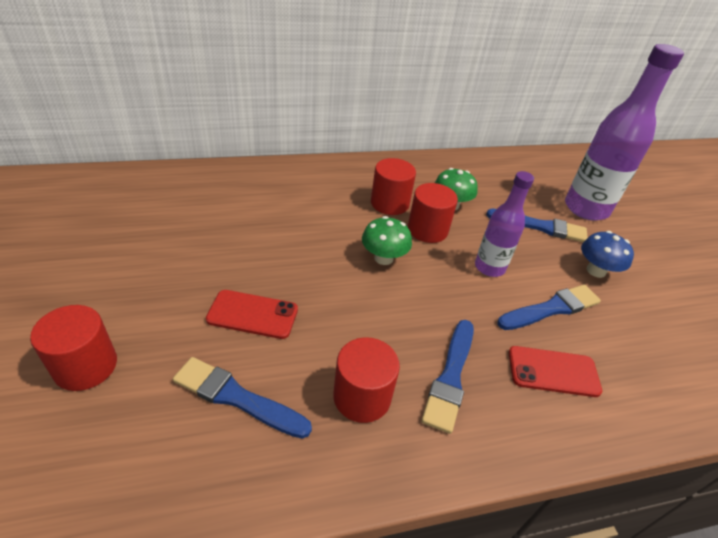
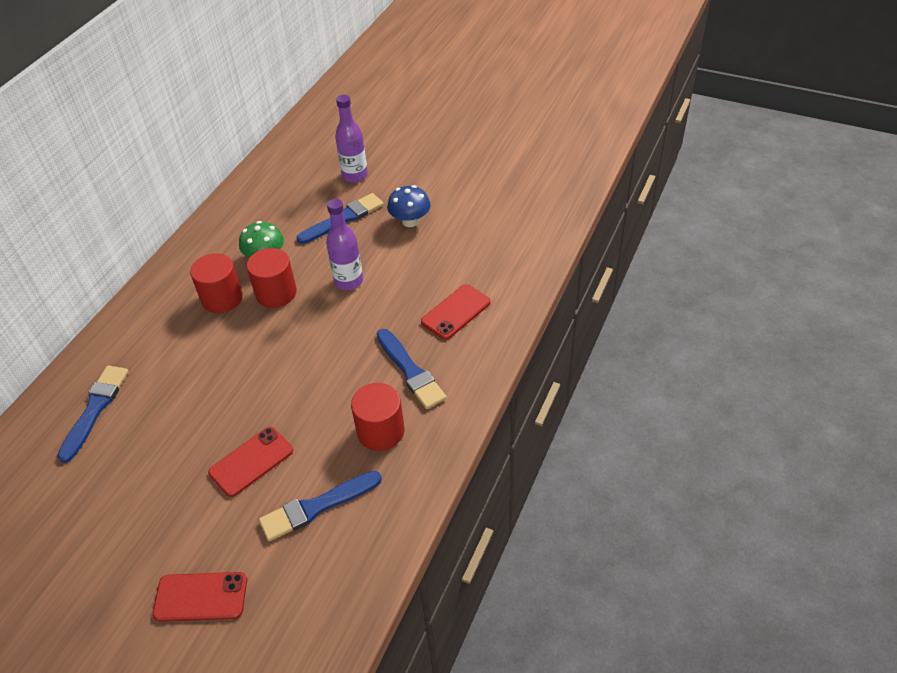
camera: 45 degrees left, 5 degrees up
(85, 366) = (201, 597): red cylinder -> red phone
(383, 258) = (276, 342): green mushroom -> none
(551, 308) = (414, 273): blue brush -> blue brush (95, 409)
(586, 209) = (355, 175): purple bottle -> purple bottle, size x0.59

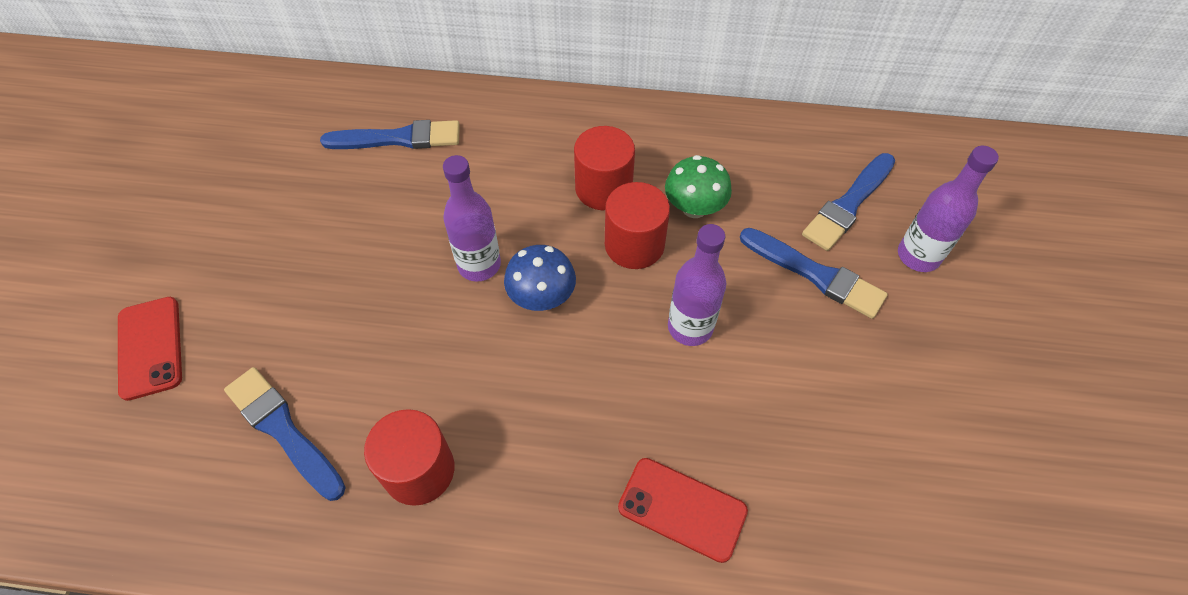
camera: 70 degrees right, 10 degrees up
(244, 376) = (479, 265): none -> purple bottle
(251, 461) = (345, 325): red phone -> none
(410, 221) = (856, 371): blue mushroom -> blue mushroom (542, 297)
(410, 371) = (539, 476): blue brush -> blue brush (848, 204)

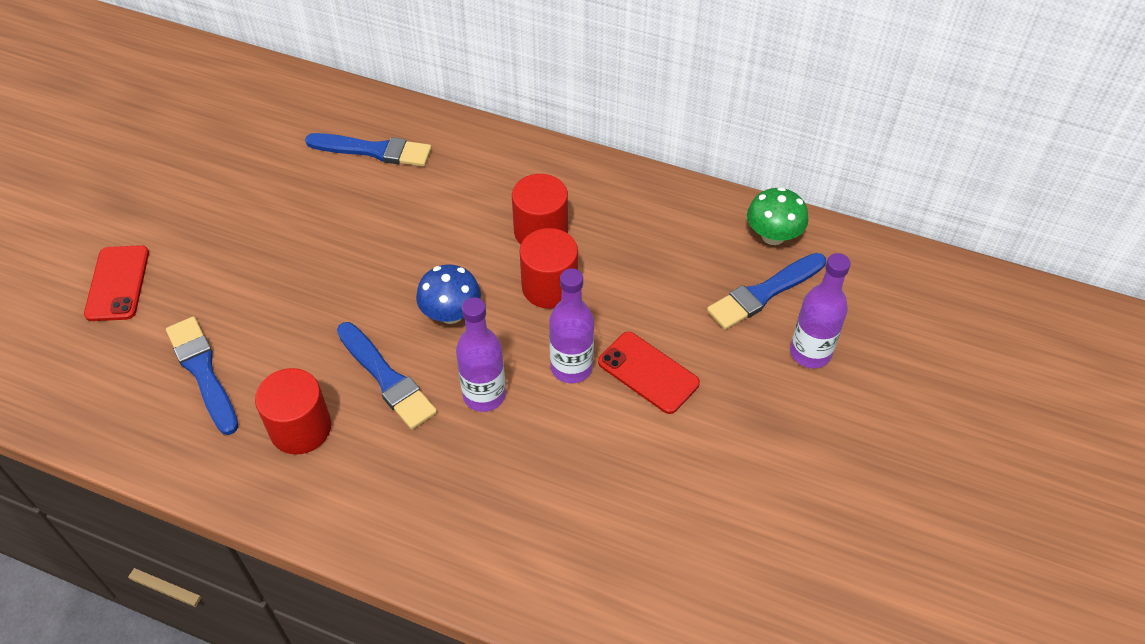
camera: 15 degrees right, 5 degrees down
(479, 265) = (406, 275): purple bottle -> purple bottle (484, 395)
(682, 509) = (505, 510): red phone -> red phone (648, 373)
(694, 208) = (617, 266): green mushroom -> green mushroom (773, 236)
(815, 274) = (705, 348): blue brush -> blue brush (387, 378)

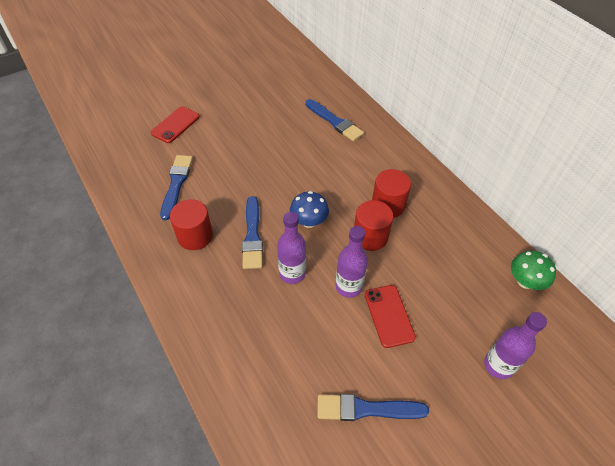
camera: 35 degrees right, 0 degrees up
(764, 293) = (494, 312): blue brush -> blue brush (366, 409)

